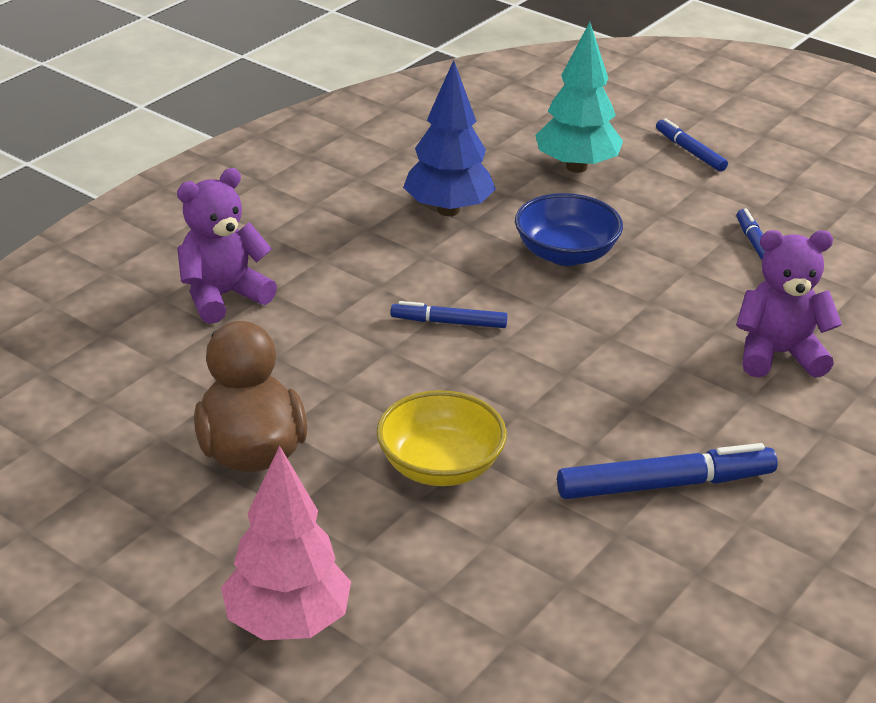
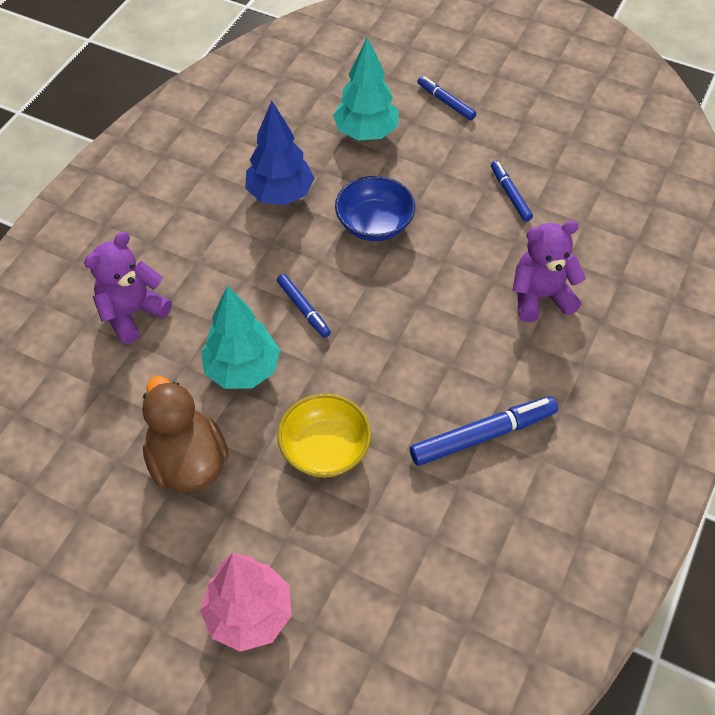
camera: 10 degrees left, 20 degrees up
(351, 370) = (242, 370): none -> turquoise tree
(449, 322) = (303, 309): blue marker -> blue marker turned 120 degrees counterclockwise

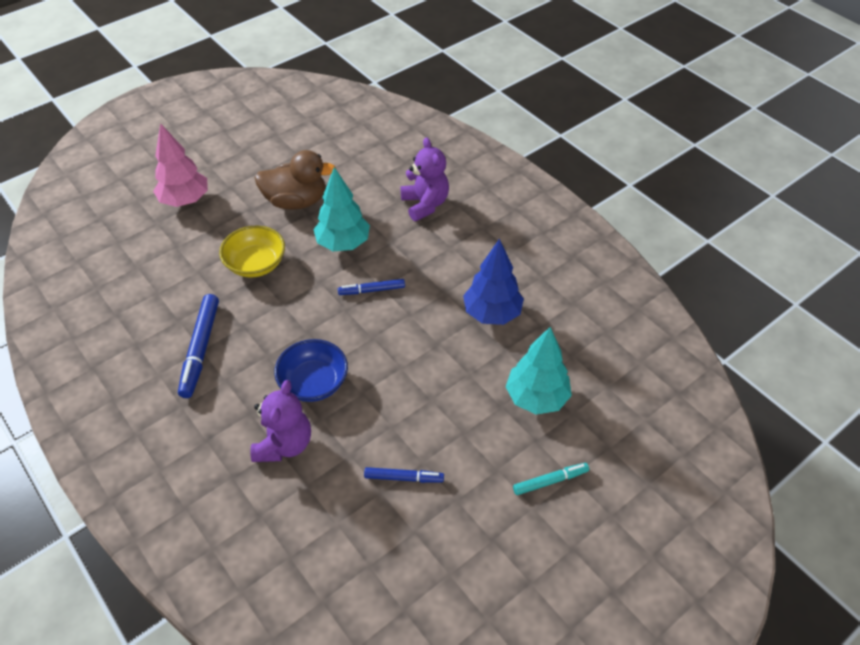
camera: 115 degrees right, 5 degrees down
(374, 224) = (426, 362): blue bowl -> blue bowl (314, 383)
(446, 102) = (550, 481): blue marker -> turquoise marker

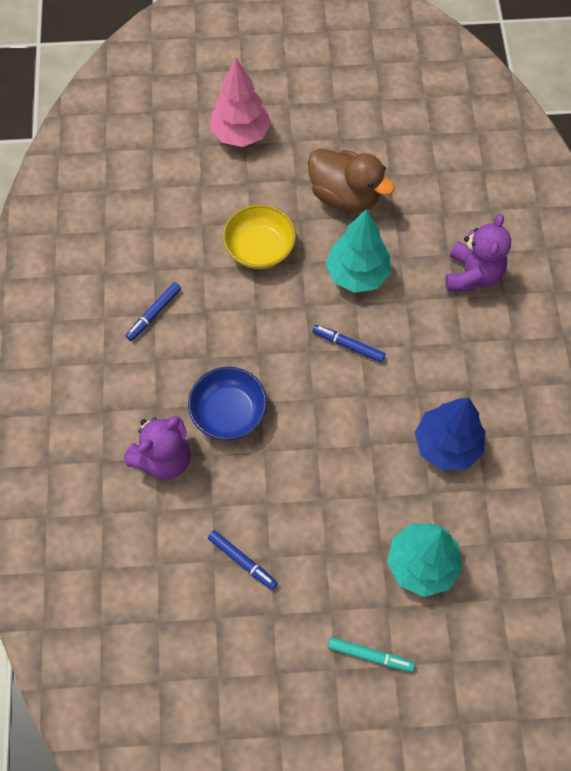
camera: 35 degrees right, 15 degrees up
(200, 349) = (154, 314): blue marker -> blue marker, size x0.59

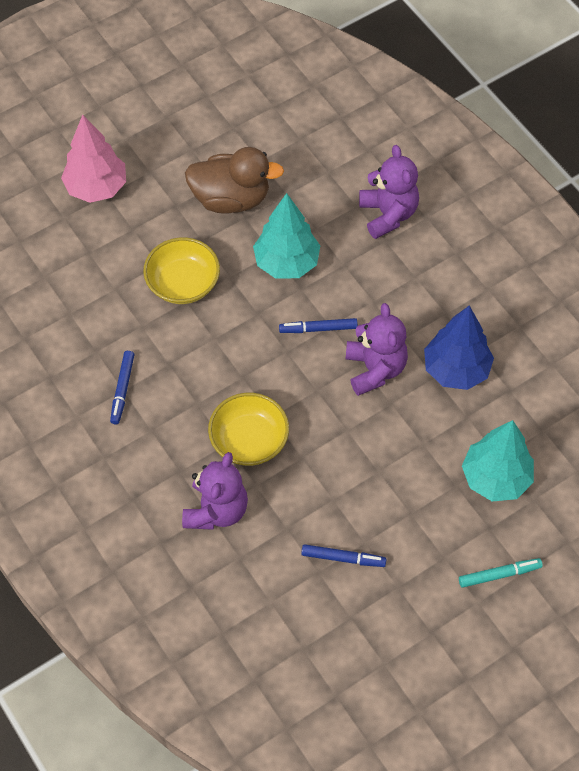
camera: 30 degrees left, 5 degrees down
(229, 412) = (249, 440): blue bowl -> yellow bowl
(375, 407) = (375, 369): none -> purple teddy bear

